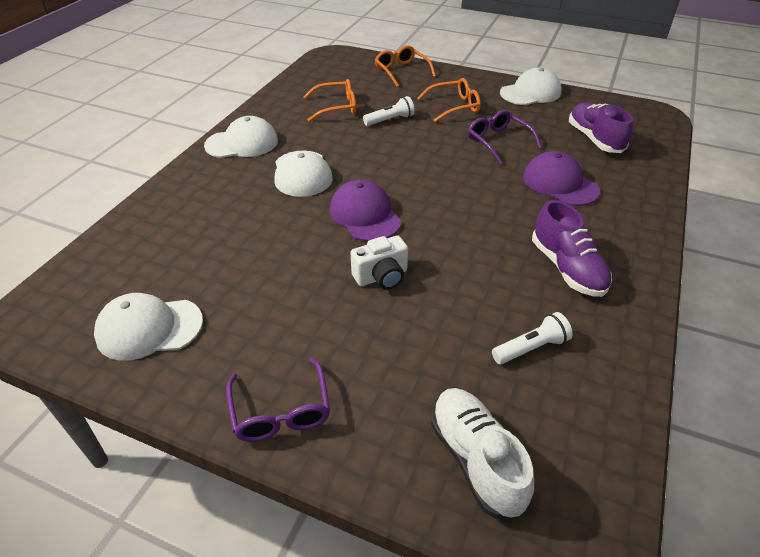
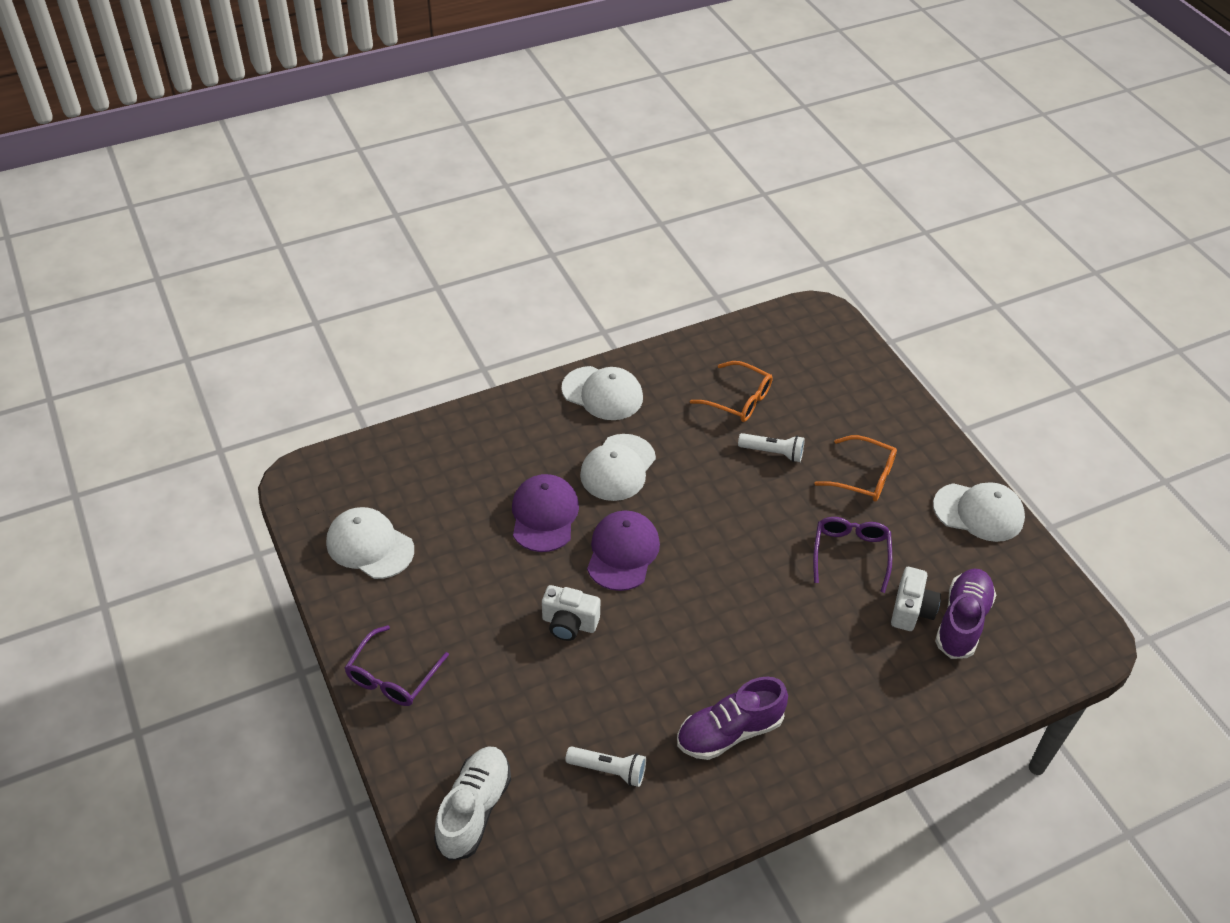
camera: 40 degrees right, 5 degrees up
(402, 71) = (867, 388): orange glasses -> none
(560, 183) = (845, 646): purple cap -> purple cap (544, 515)
(564, 148) = (911, 610): none -> white camera
(567, 268) = (729, 732): purple shoe -> purple shoe turned 45 degrees clockwise

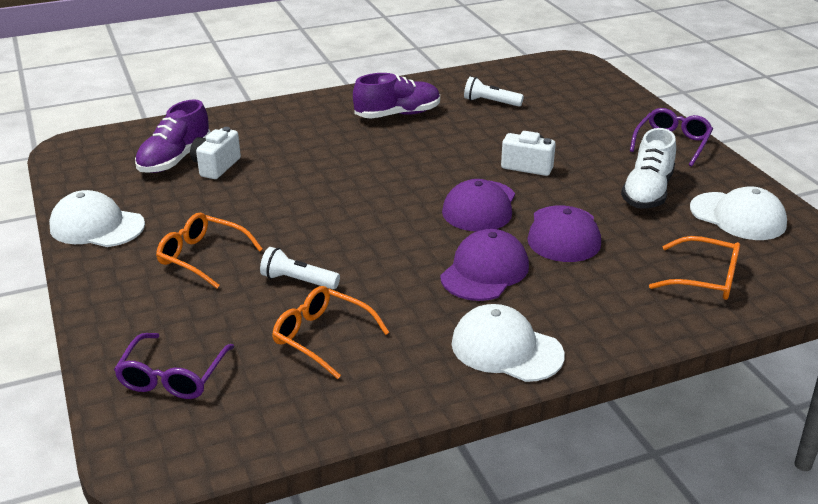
camera: 175 degrees left, 15 degrees down
(432, 465) = (704, 278): none -> orange glasses
(474, 809) = (585, 91): white shoe -> white shoe (647, 192)
(618, 468) = (485, 271): white cap -> purple cap
(850, 554) = (252, 200): purple glasses -> purple glasses (173, 376)

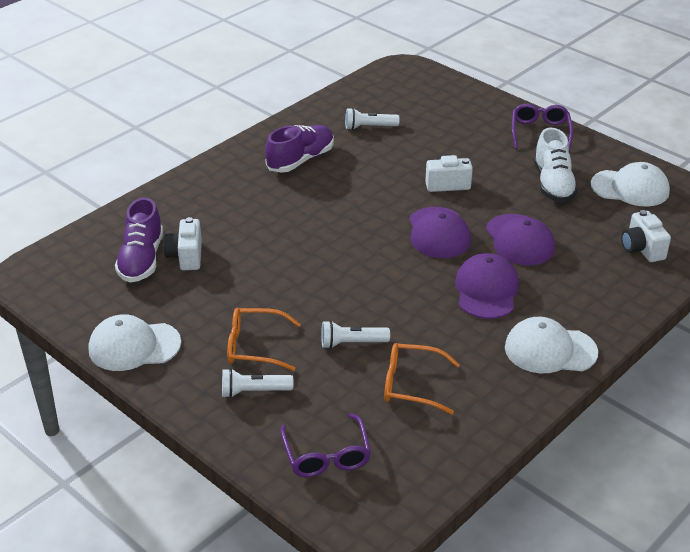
camera: 25 degrees left, 5 degrees up
(162, 296) = (254, 391): none -> white flashlight
(704, 278) = (642, 249): orange glasses -> white camera

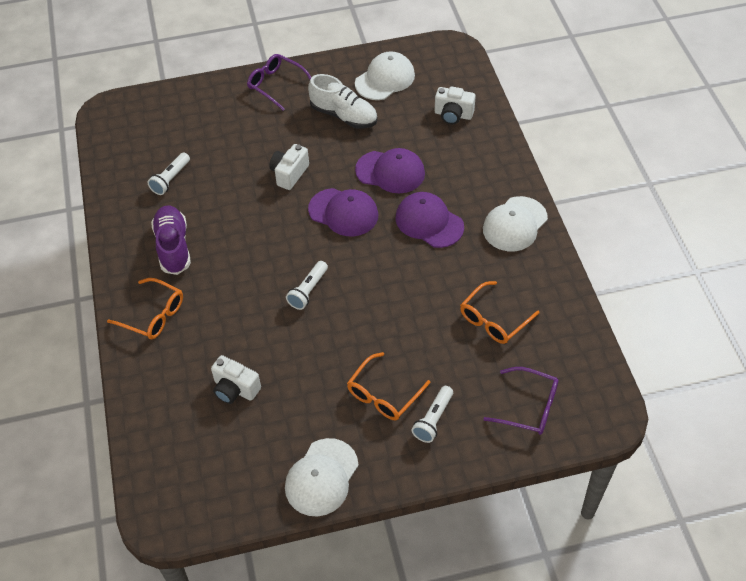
camera: 55 degrees left, 15 degrees up
(141, 260) = (212, 423): purple shoe -> none
(222, 181) = (153, 315): none -> orange glasses
(352, 343) = (425, 331): white flashlight -> white flashlight (308, 290)

